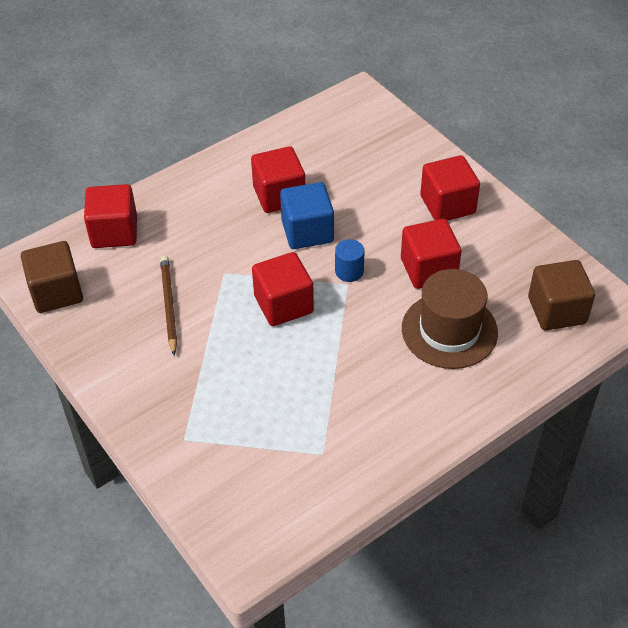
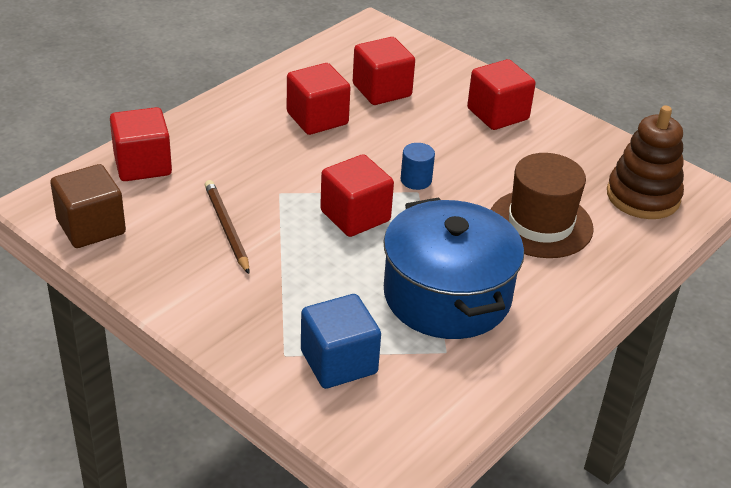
camera: 15 degrees left, 10 degrees down
(307, 231) = (358, 148): blue cube -> blue cube (338, 362)
(340, 397) = (447, 296): none -> blue pot
(428, 269) = (499, 171): red cube -> red cube (382, 90)
(557, 310) = (643, 196): brown cube -> brown stacking toy

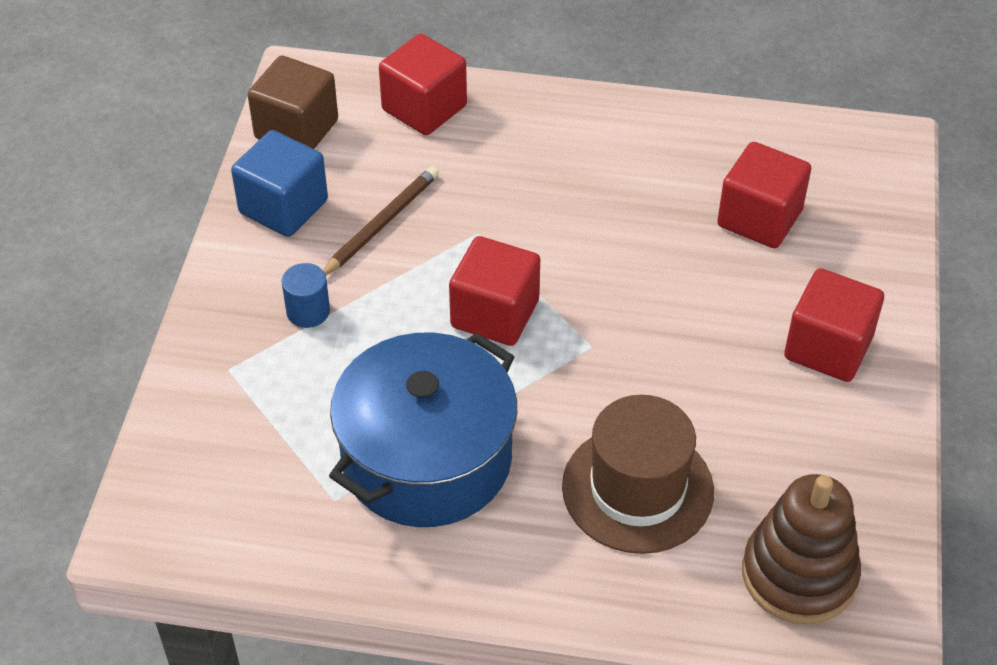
camera: 60 degrees right, 10 degrees up
(317, 118) = (642, 193): red cube -> none
(338, 362) = (249, 417): blue cube -> blue cube (283, 207)
(416, 180) = (611, 334): blue cylinder -> blue cylinder (308, 311)

